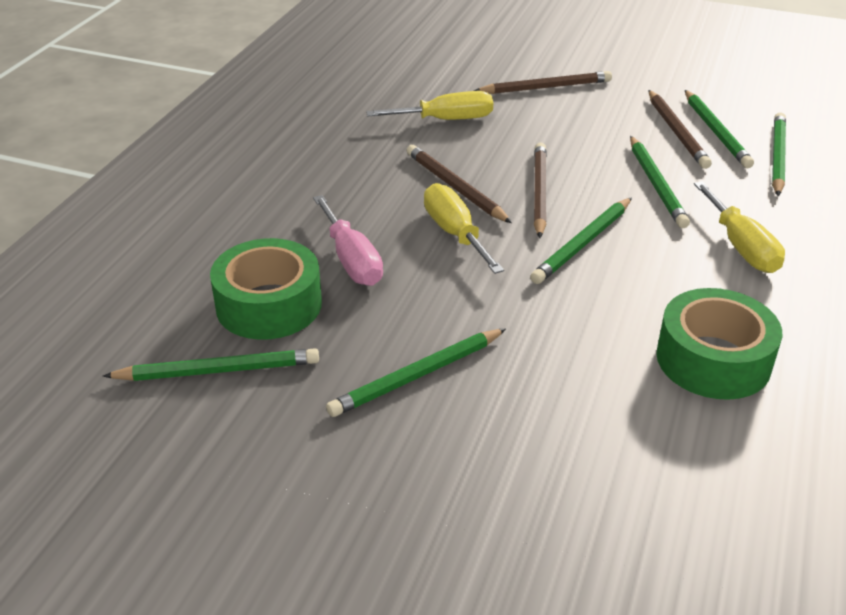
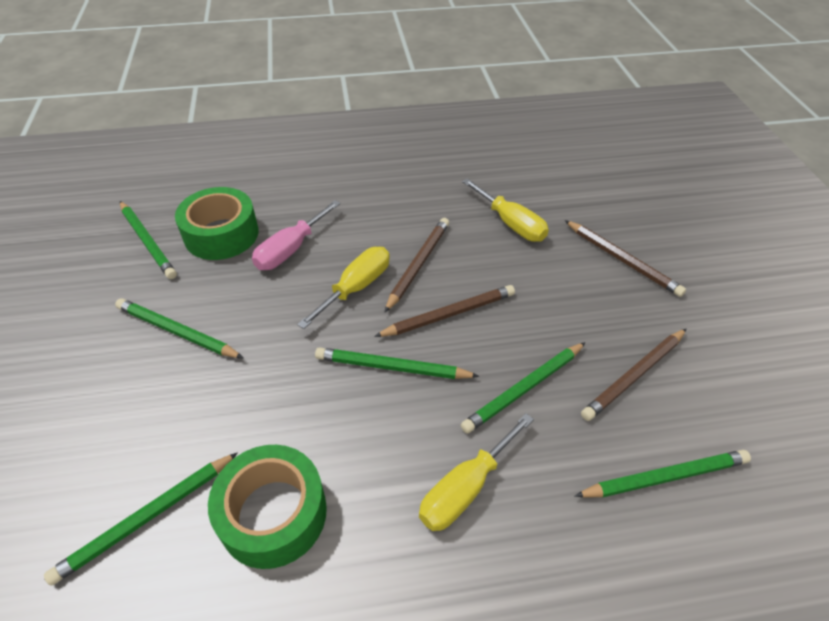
camera: 60 degrees right, 10 degrees up
(715, 131) = (665, 407): green pencil -> green pencil (147, 518)

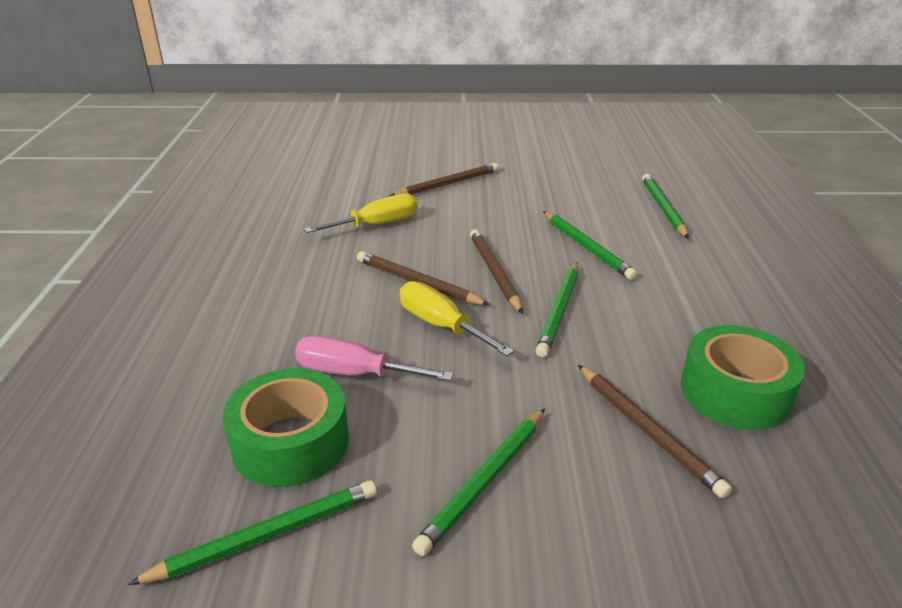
camera: 80 degrees left, 15 degrees down
(147, 518) = (763, 488): green pencil -> none
(291, 249) = (355, 373): pink screwdriver -> pink screwdriver turned 150 degrees clockwise
(465, 488) = (687, 286): yellow screwdriver -> none
(634, 375) = (574, 202): brown pencil -> brown pencil (647, 431)

